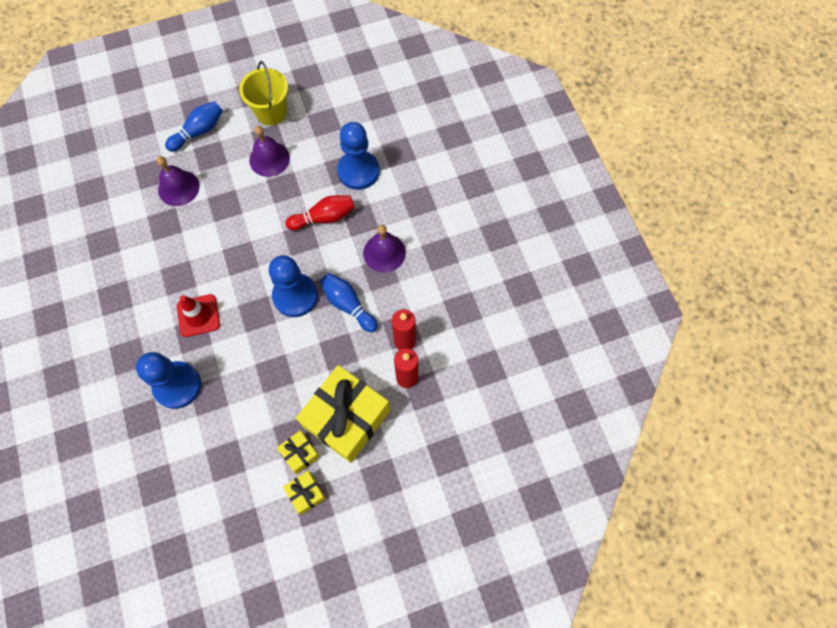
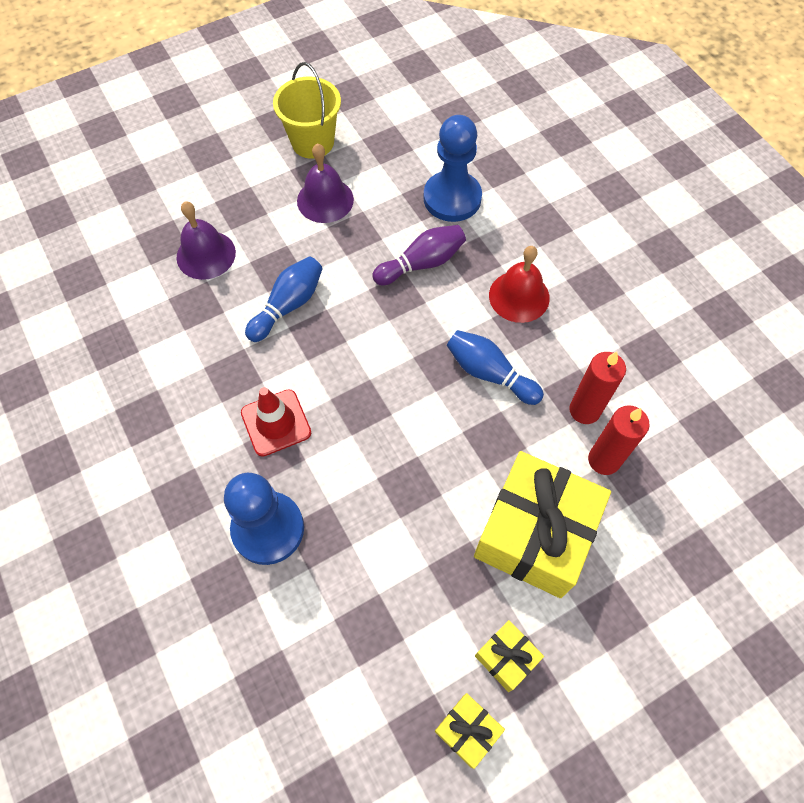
camera: 10 degrees left, 5 degrees down
(199, 131) = (218, 179): blue bowling pin -> blue bowling pin (288, 305)
(295, 296) = (410, 373): blue pawn -> none
(300, 453) = (480, 598): yellow gift -> yellow gift (467, 730)
(324, 217) = (422, 263): red bowling pin -> purple bowling pin
(384, 252) = (519, 296): purple bell -> red bell

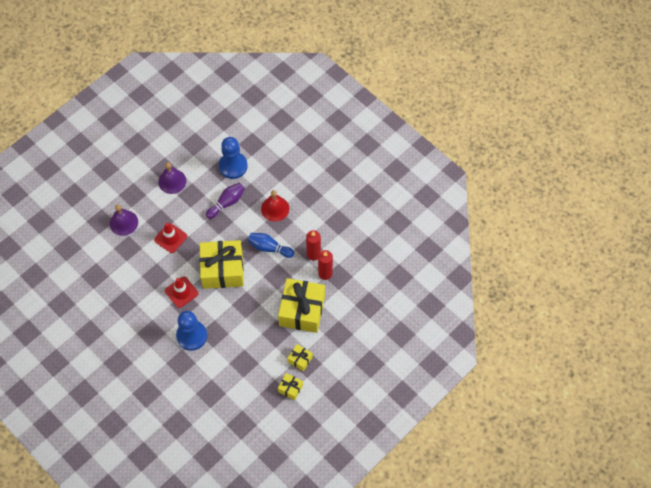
camera: 15 degrees left, 0 degrees up
(288, 305) = (170, 238): blue bowling pin -> red traffic cone
(313, 142) = (157, 151): yellow bucket -> none
(377, 396) = (222, 270): none -> yellow gift

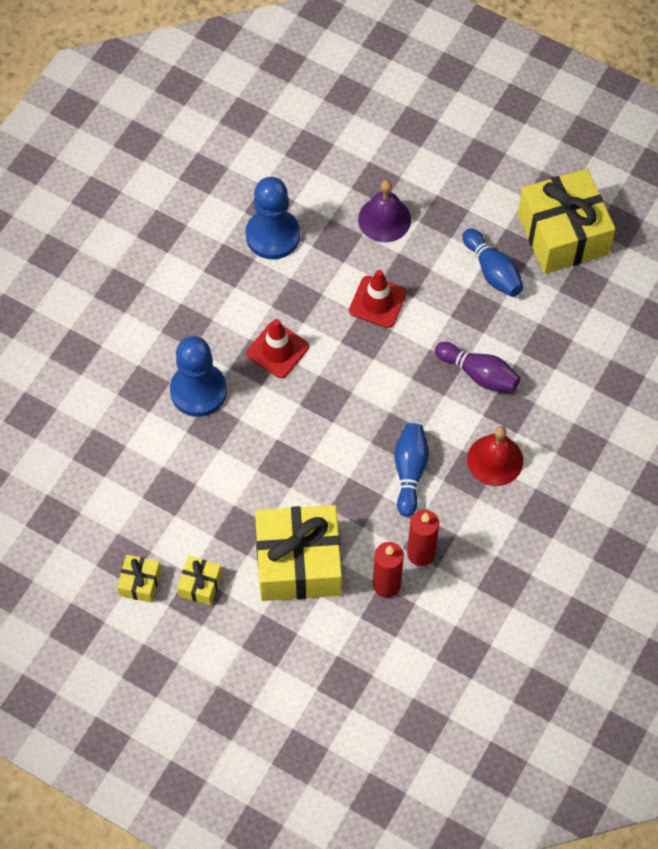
camera: 75 degrees right, 0 degrees up
(172, 181) = (492, 271): purple bell -> blue bowling pin
(222, 270) = (341, 405): yellow gift -> yellow gift (562, 234)
(233, 166) = (560, 363): blue pawn -> blue pawn (273, 235)

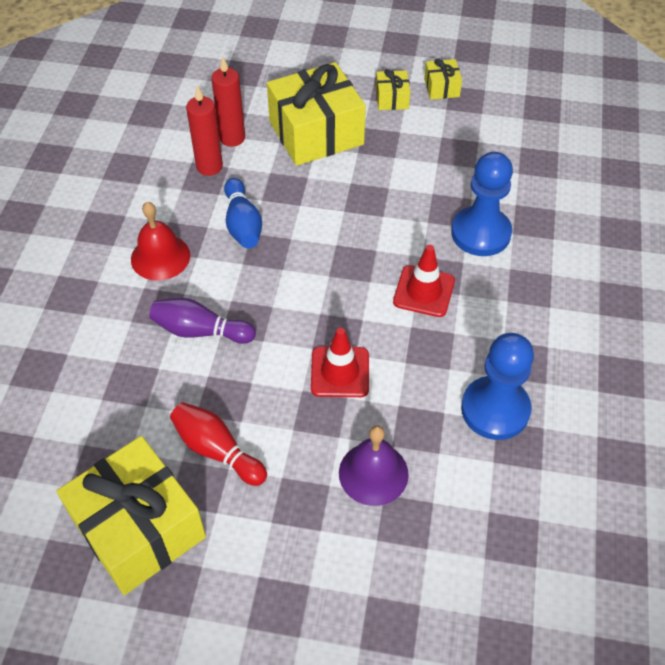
camera: 160 degrees right, 10 degrees down
(492, 271) = (217, 450): blue bowling pin -> red bowling pin

